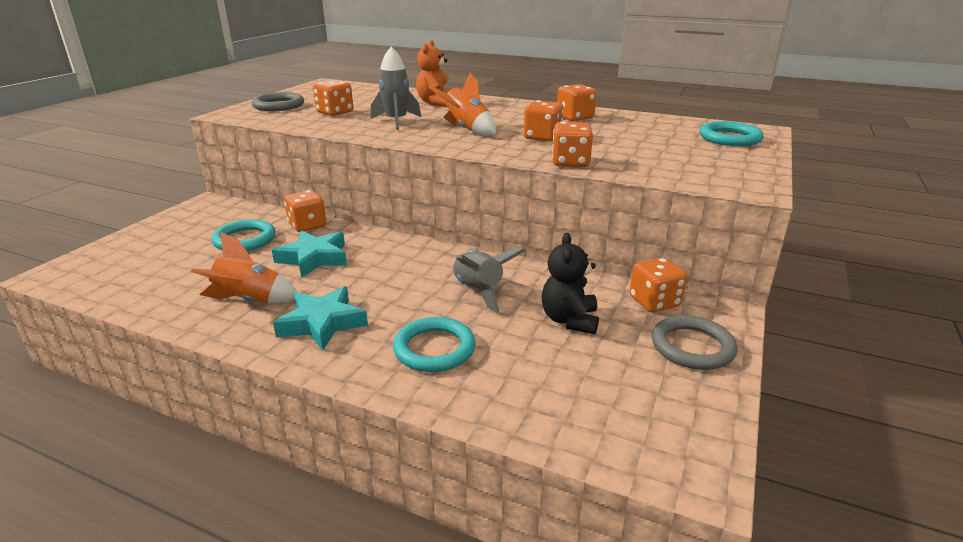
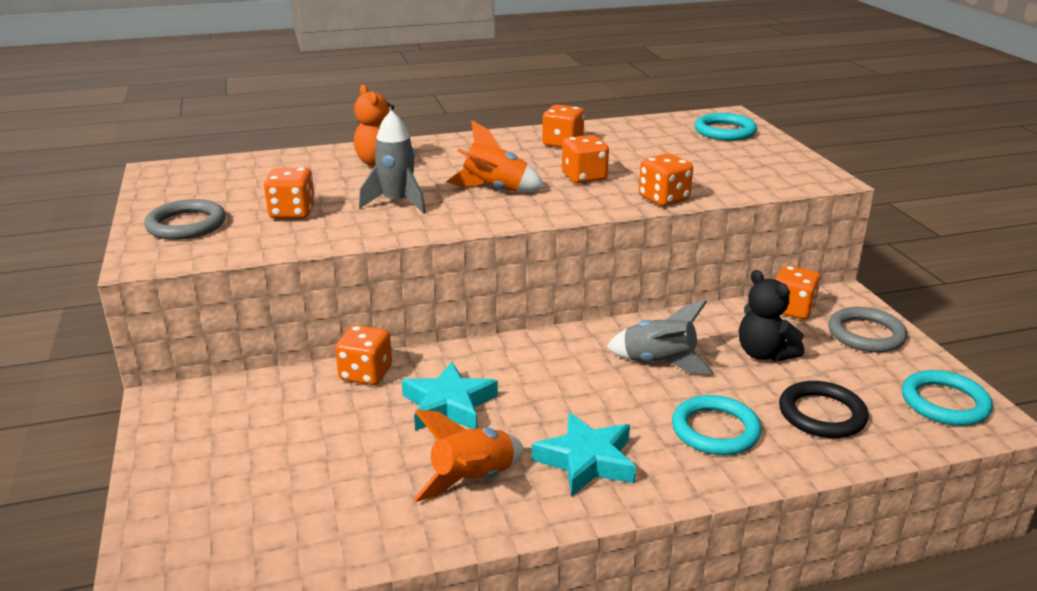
camera: 40 degrees left, 0 degrees up
(244, 239) = (324, 423): turquoise ring -> turquoise ring (944, 403)
(535, 381) = (822, 414): none -> black ring

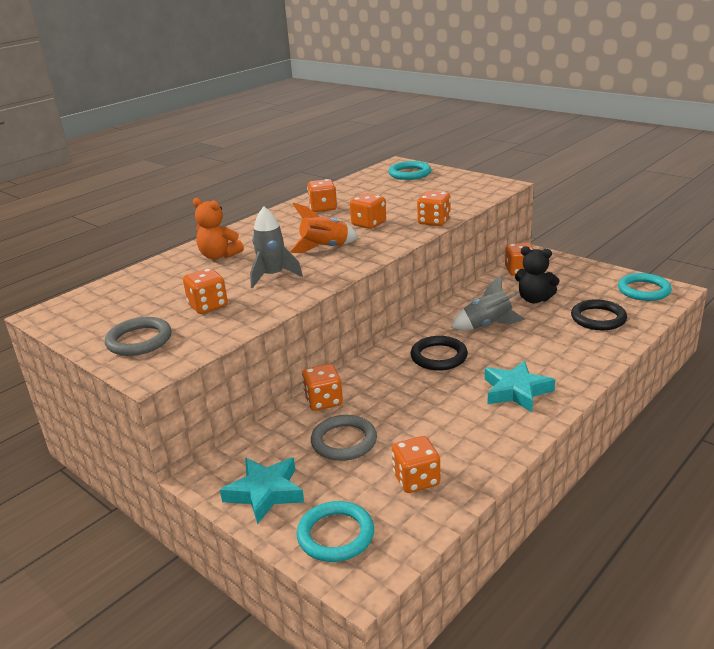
camera: 30 degrees left, 0 degrees up
(340, 509) = (416, 480): none -> orange dice
(449, 405) = (401, 396): turquoise star -> turquoise star (265, 493)
(473, 480) = (469, 429): orange rocket -> none
(551, 377) = (439, 356): none -> black ring
(715, 430) = (559, 347): turquoise ring -> turquoise ring (335, 535)
(866, 334) = (570, 270): grey ring -> grey ring (344, 441)

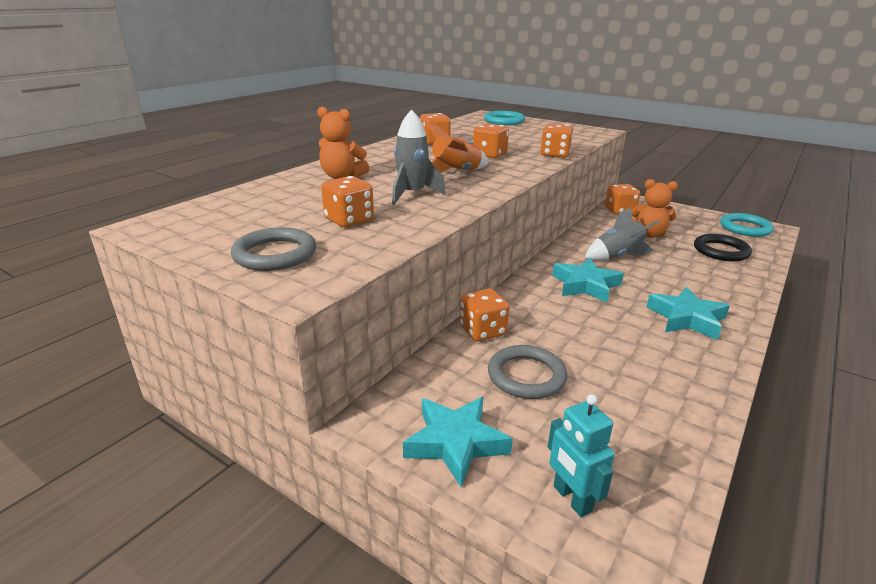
camera: 10 degrees left, 0 degrees up
(335, 535) = (572, 499): turquoise ring -> turquoise robot
(416, 480) = (635, 420): orange dice -> none
(439, 356) = (585, 285): black ring -> turquoise star
(534, 299) = (649, 234): black teddy bear -> orange teddy bear

